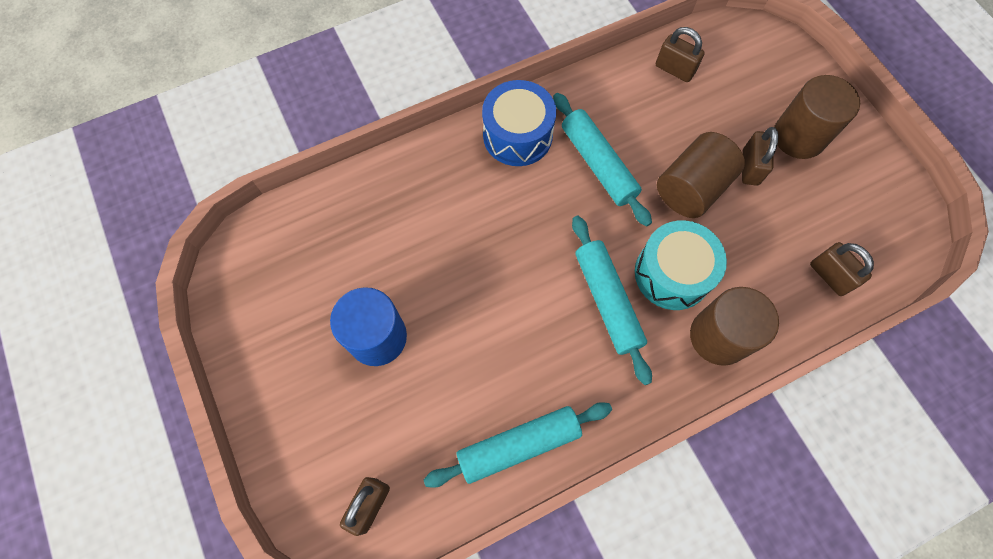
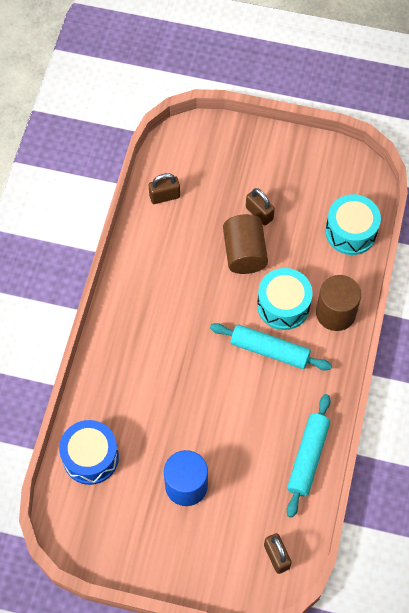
camera: 50 degrees left, 5 degrees down
(517, 135) = (128, 314): blue drum -> blue drum (90, 457)
(598, 164) = (186, 287): turquoise rolling pin -> none
(798, 136) = (264, 173): brown cylinder -> none
(830, 276) = (351, 232): brown padlock -> turquoise drum

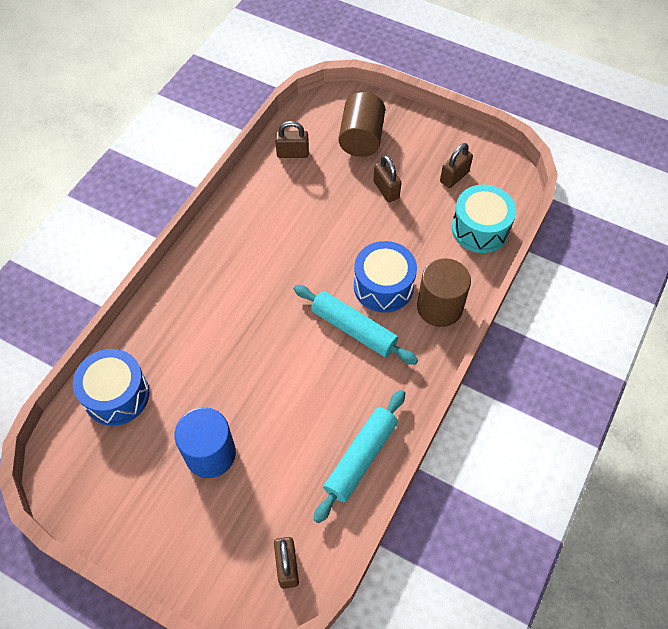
camera: 15 degrees right, 5 degrees down
(244, 253) = (358, 224): brown cylinder -> brown cylinder (361, 138)
(283, 305) = (383, 286): turquoise drum -> blue drum
(315, 186) = (454, 177): none -> brown padlock

